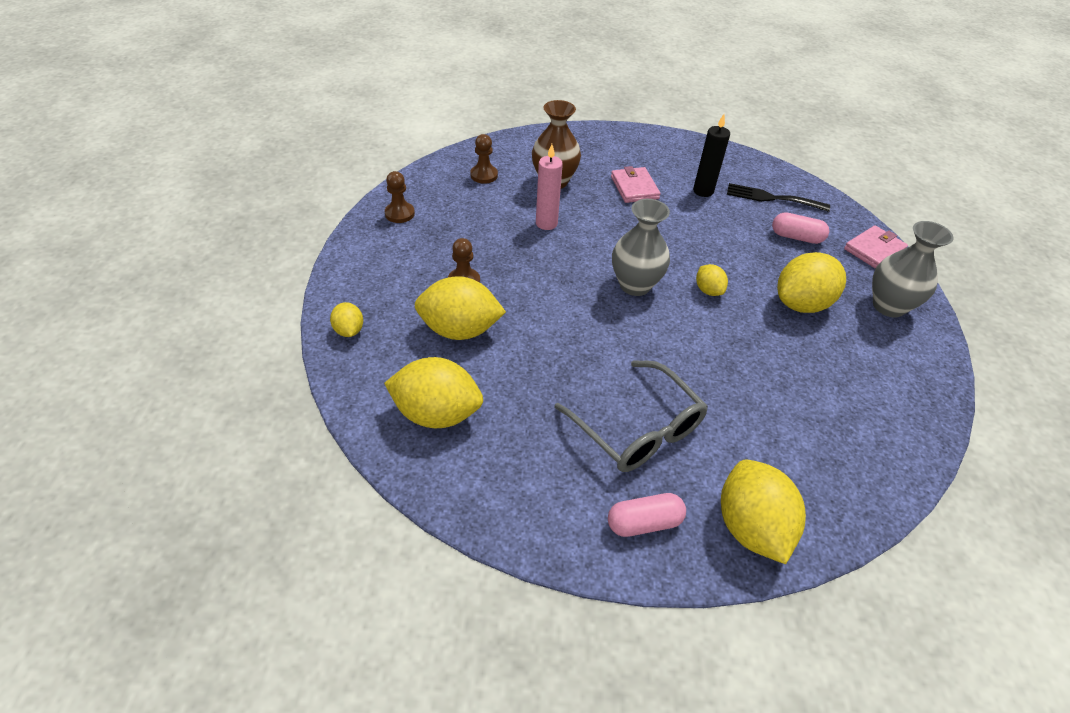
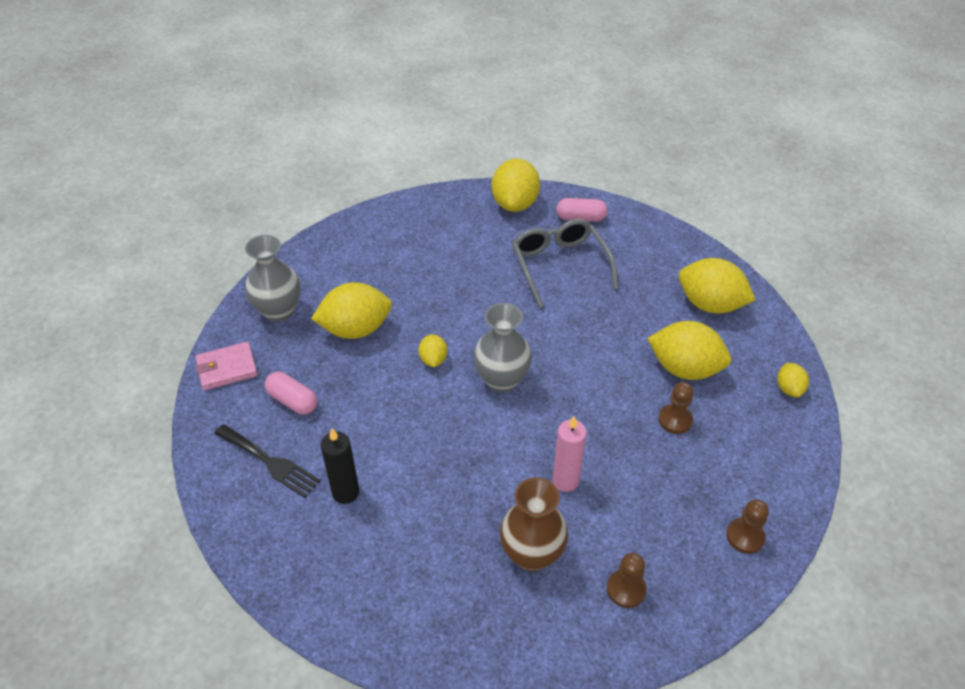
camera: 160 degrees left, 0 degrees up
(634, 188) = (430, 518): pink wallet -> none

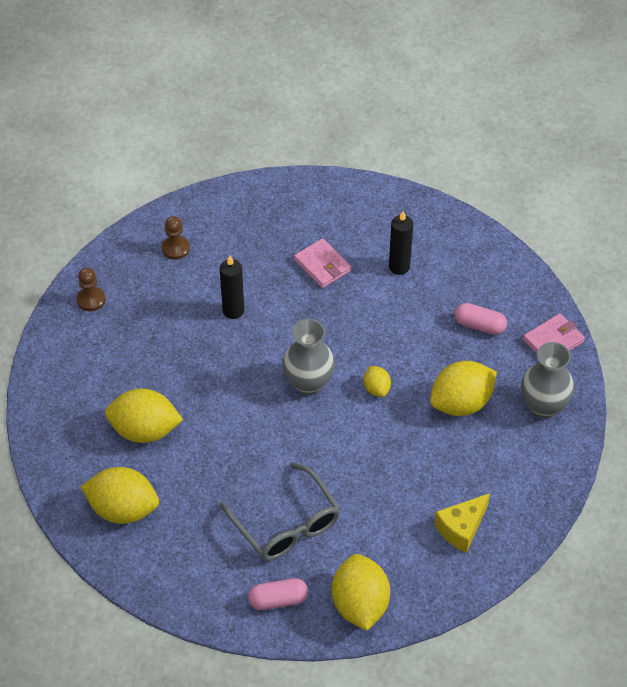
camera: 165 degrees right, 5 degrees up
(270, 462) = (469, 275): black fork -> none
(409, 235) = (461, 528): none -> yellow cheese
(439, 517) = (322, 265): none -> pink wallet
(532, 554) = (247, 256): brown vase -> none
(565, 481) = (233, 310): pink candle -> black candle
(675, 420) = (150, 379): brown pawn -> none
(789, 389) = (48, 431): yellow lemon -> none

